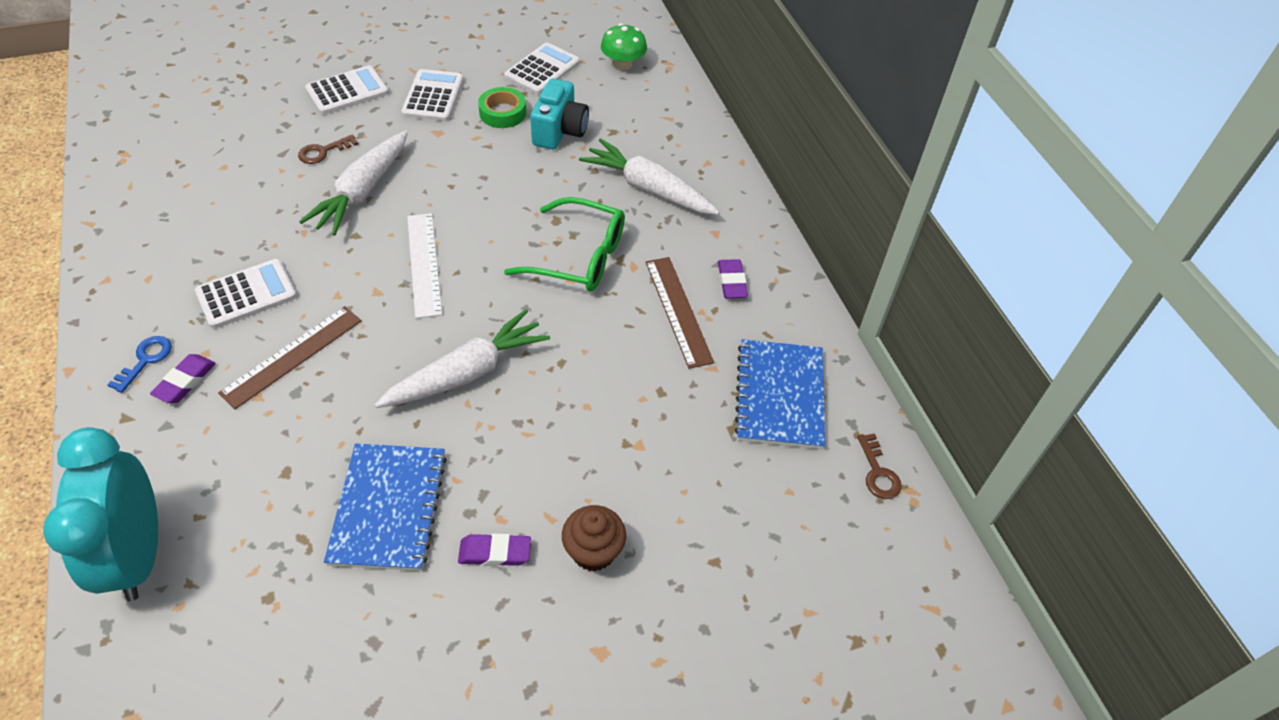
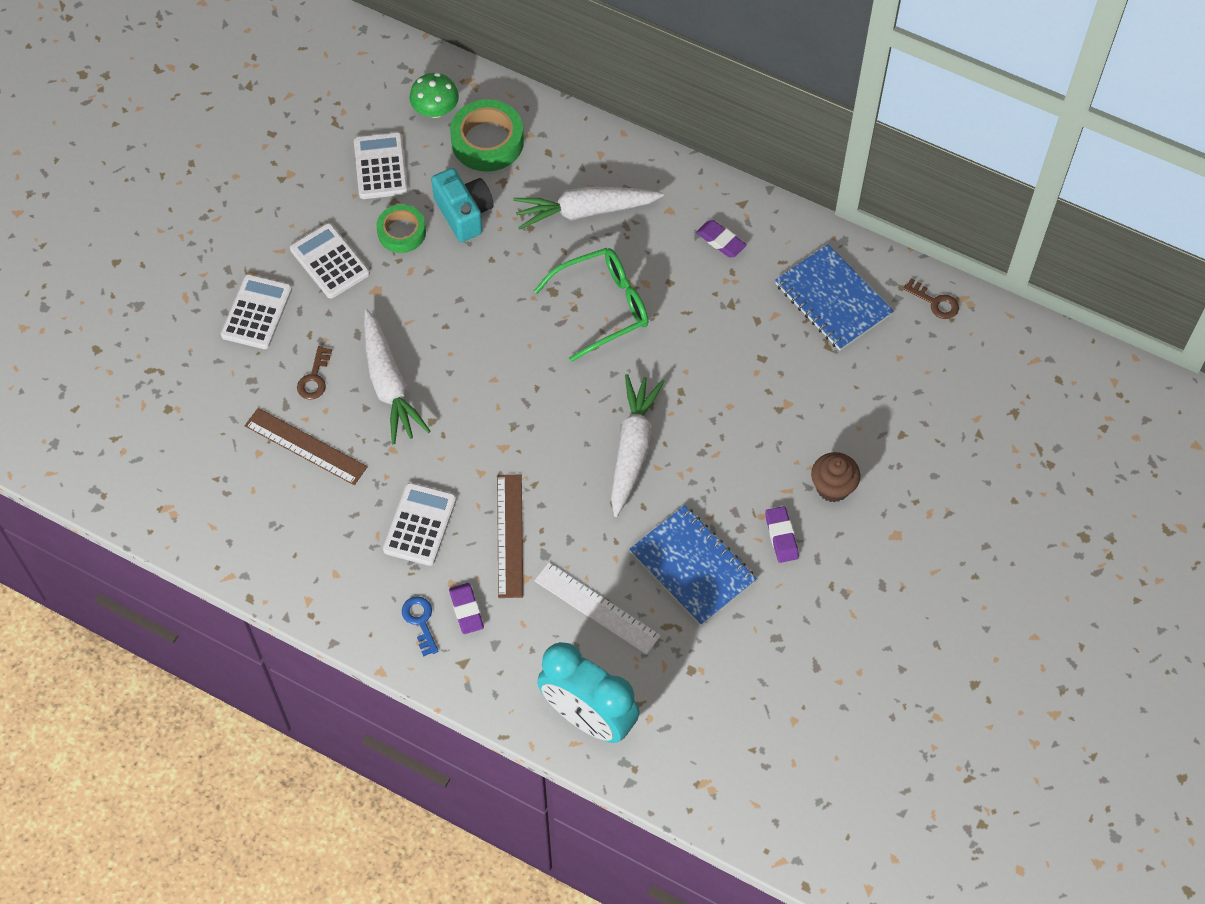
camera: 40 degrees left, 10 degrees up
(424, 264) = (507, 401): white ruler -> white ruler (596, 608)
(495, 553) = (781, 536): purple eraser -> purple eraser turned 60 degrees counterclockwise
(634, 103) = (487, 141): none -> green tape
(678, 311) = (711, 292): brown ruler -> brown ruler (306, 446)

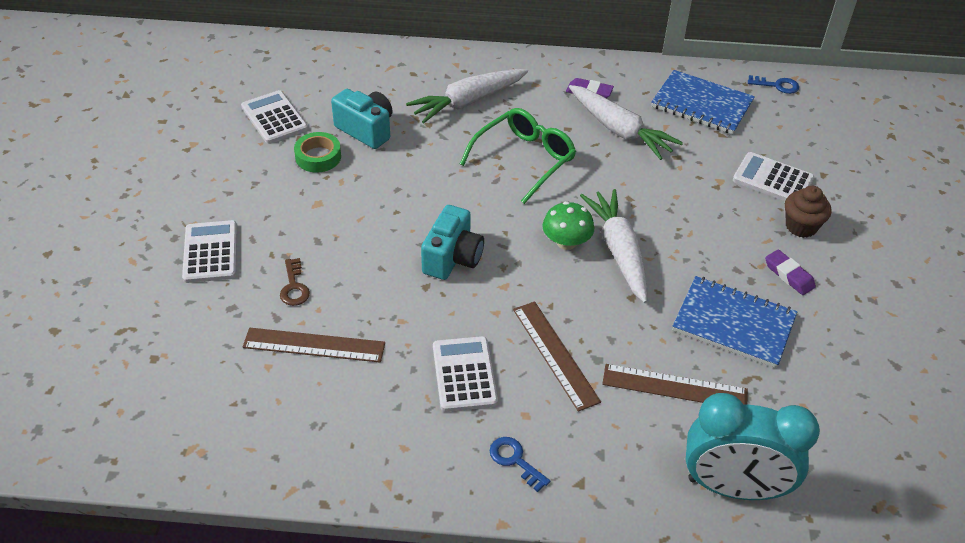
camera: 25 degrees left, 15 degrees down
(329, 261) = (262, 195): white calculator -> white calculator (772, 180)
(389, 384) = (369, 270): white carrot -> white carrot (619, 130)
(435, 110) = (302, 70): green mushroom -> green mushroom (566, 242)
(466, 610) = (554, 433): purple eraser -> none
(471, 399) = (452, 258): none -> turquoise camera
(487, 141) = (358, 79): green tape -> none
(596, 608) = (674, 387): white ruler -> brown ruler
(935, 302) = (777, 85): brown key -> blue key

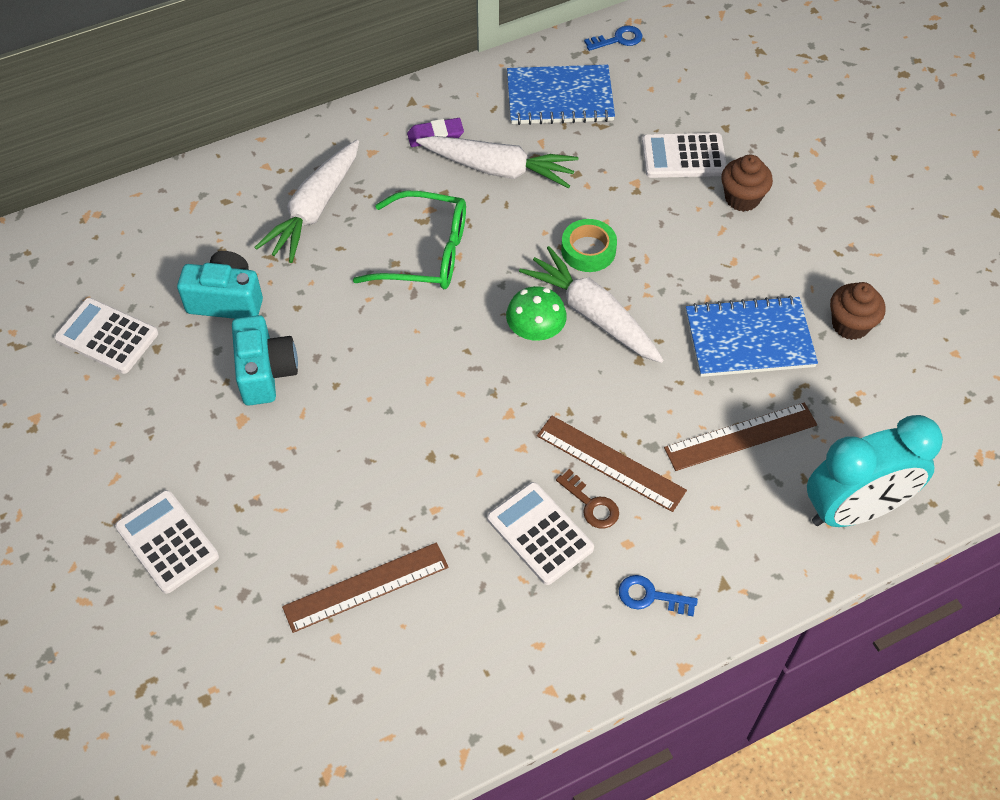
camera: 30 degrees left, 10 degrees up
(294, 287) = (293, 532): brown key -> brown key (591, 504)
(318, 157) = (197, 361): green tape -> green tape (588, 250)
(452, 258) = (435, 409): turquoise camera -> turquoise camera (266, 372)
(524, 159) = (425, 253): green glasses -> green glasses turned 90 degrees clockwise
(789, 275) = (764, 259): purple eraser -> none
(830, 353) = (850, 325): none -> brown cupcake

